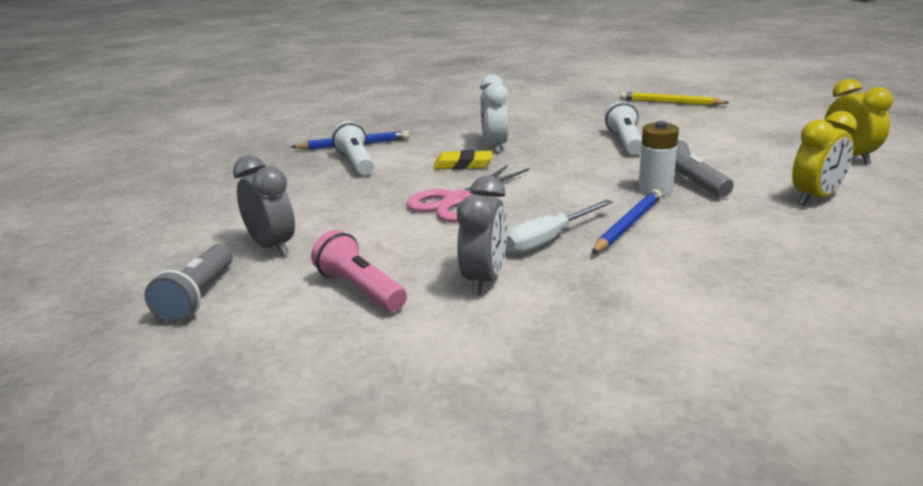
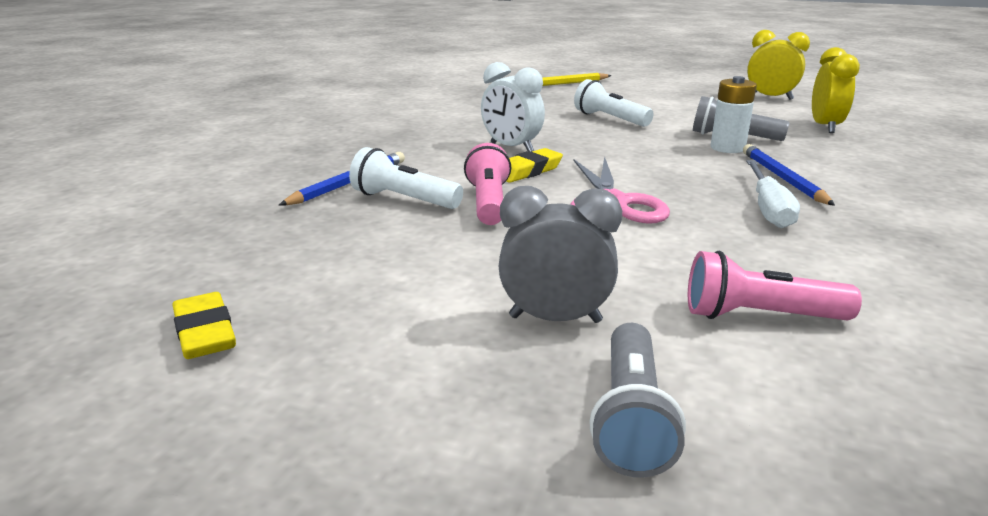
camera: 45 degrees left, 0 degrees up
(155, 197) = (205, 333): none -> yellow eraser
(198, 297) = (631, 418): grey flashlight -> grey flashlight turned 45 degrees clockwise
(392, 178) = (488, 203): none -> pink flashlight
(484, 280) = (819, 259): grey clock -> none

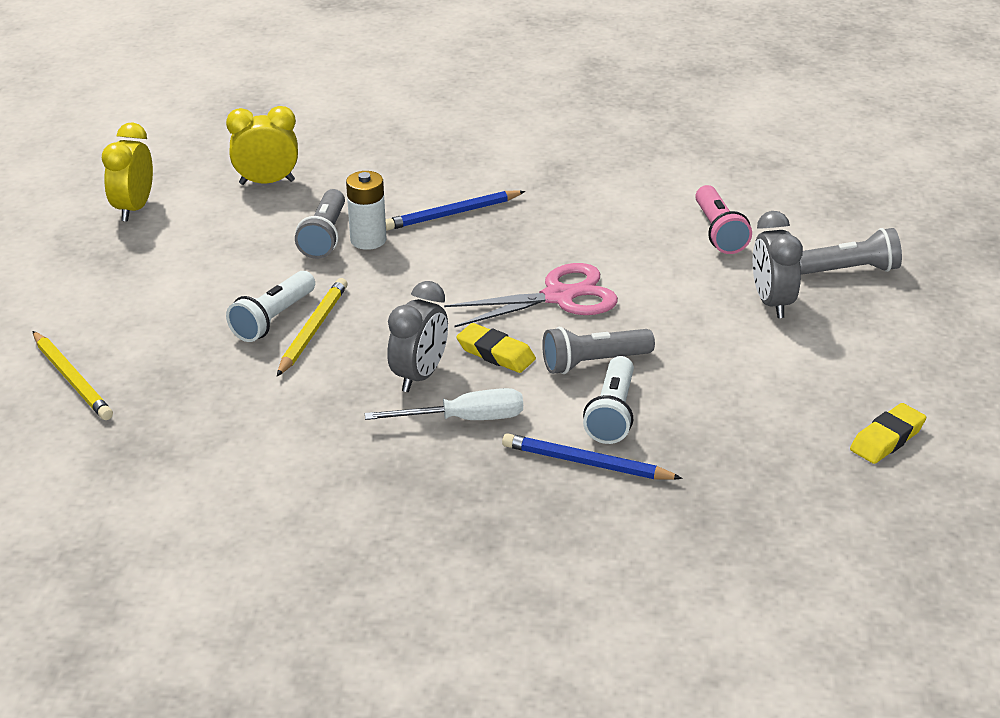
camera: 105 degrees left, 10 degrees up
(488, 203) = (593, 363): pink flashlight -> grey flashlight
(511, 147) = (419, 376): white clock -> grey clock
(591, 127) = (313, 330): none -> yellow pencil
(768, 209) = (533, 223): white screwdriver -> white screwdriver (465, 419)

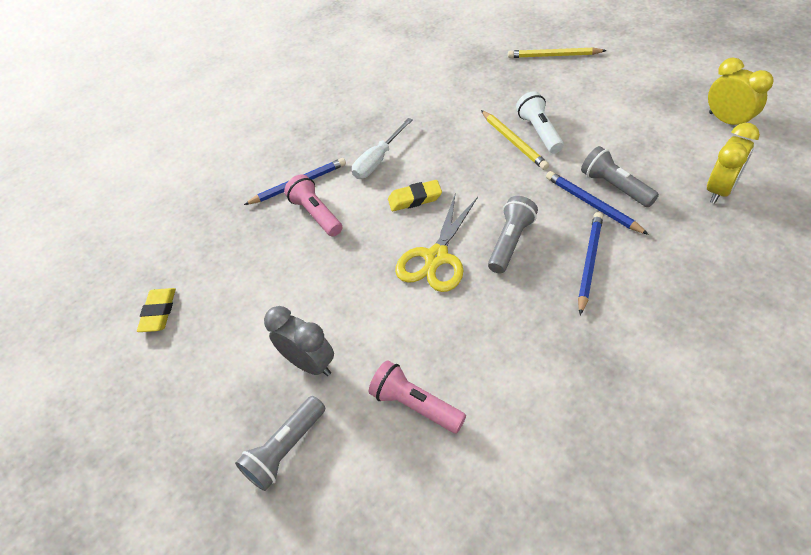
camera: 140 degrees right, 15 degrees up
(368, 240) = (592, 204): white battery -> blue pencil
(419, 376) = (429, 161): grey clock -> none
(558, 297) = (436, 257): pink scissors -> yellow scissors
(593, 363) = (361, 233): grey flashlight -> grey flashlight (510, 242)
(612, 414) = (316, 214): white flashlight -> pink flashlight

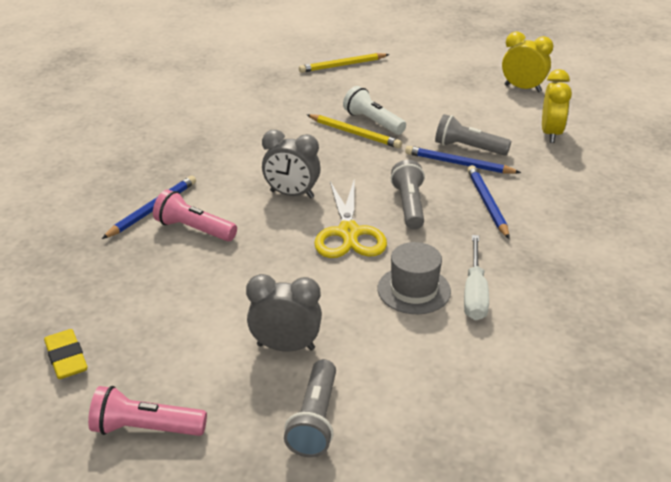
camera: 35 degrees left, 15 degrees down
(378, 160) = (228, 173): white screwdriver -> white screwdriver (474, 293)
(415, 199) = (292, 194): yellow eraser -> grey clock
(415, 405) = (415, 344): pink flashlight -> pink flashlight (145, 428)
(452, 342) = (414, 290): none -> grey hat

